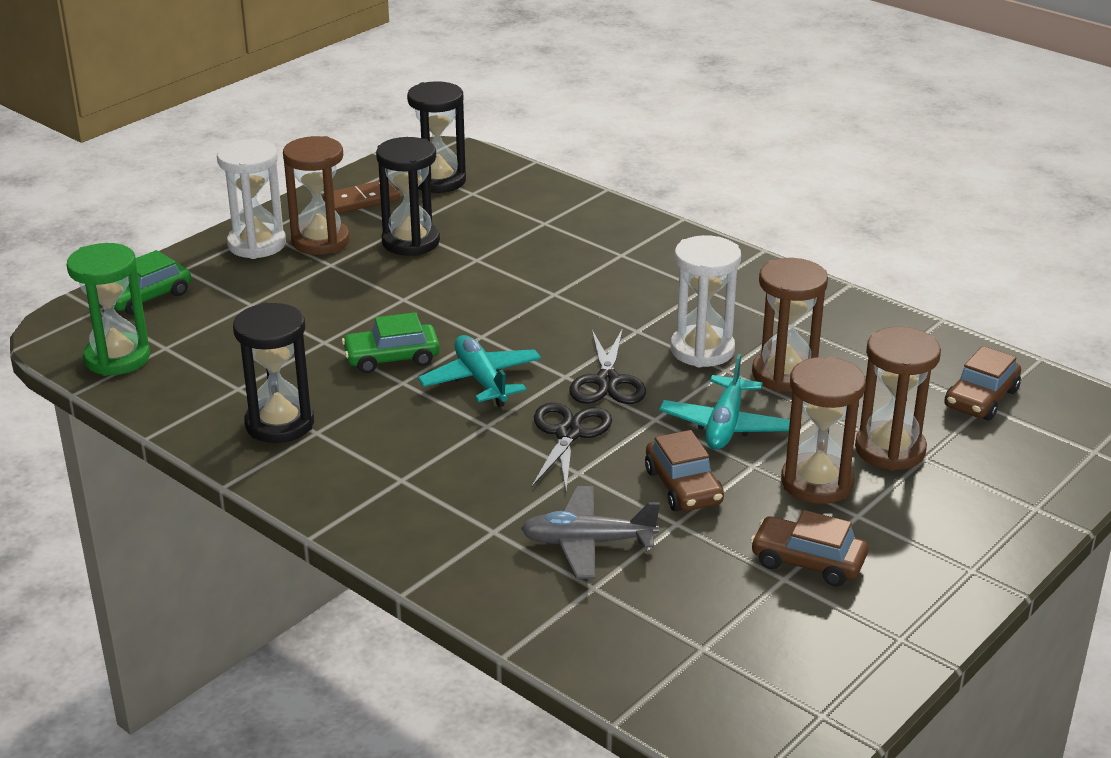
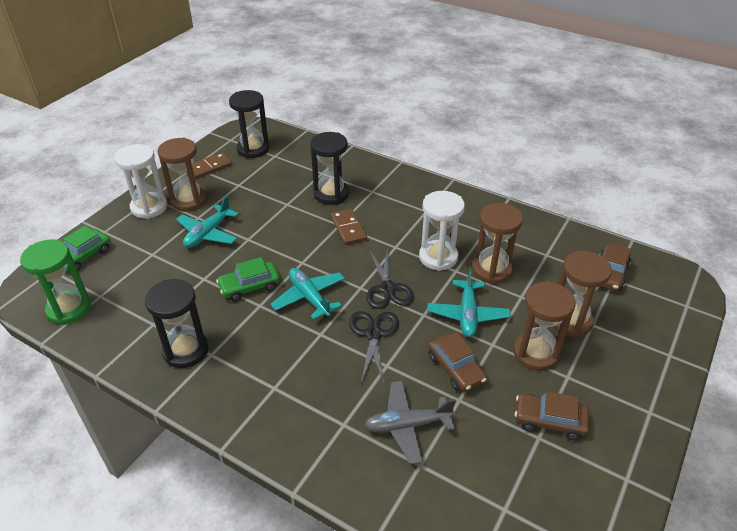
camera: 10 degrees left, 10 degrees up
(342, 286) = (208, 233): none -> turquoise plane
(411, 242) = (244, 195): black hourglass -> black hourglass (331, 194)
(567, 300) = (348, 228): none -> brown domino

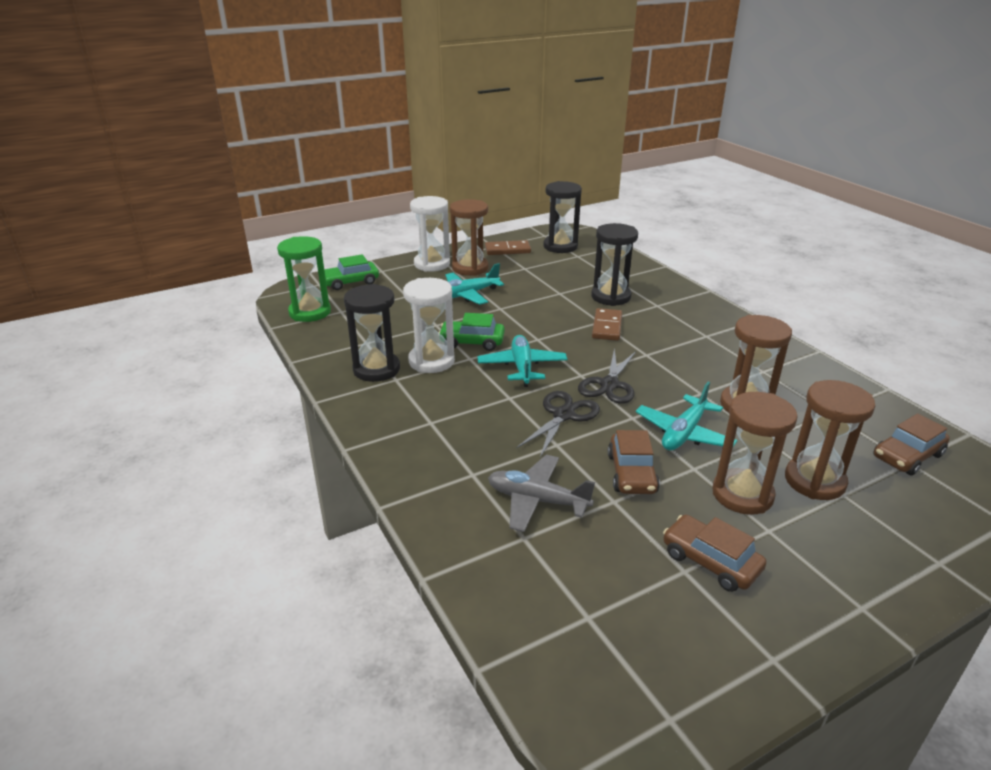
camera: 30 degrees right, 10 degrees down
(438, 257) = (688, 376): white hourglass -> white hourglass (431, 361)

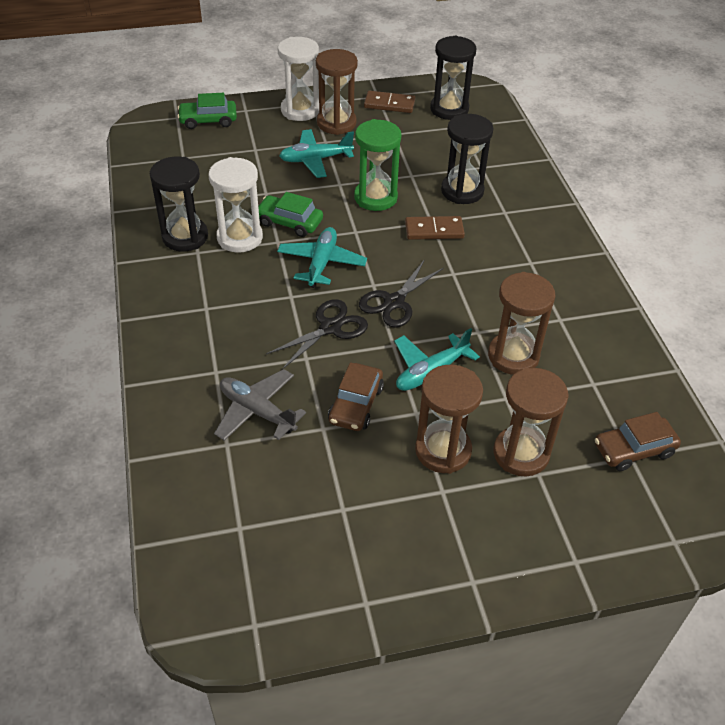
camera: 15 degrees right, 15 degrees up
(310, 312) = (153, 153): green hourglass -> green hourglass (375, 197)
(606, 327) = (434, 230): brown domino -> brown domino turned 60 degrees clockwise
(710, 561) = (371, 506): brown car -> none

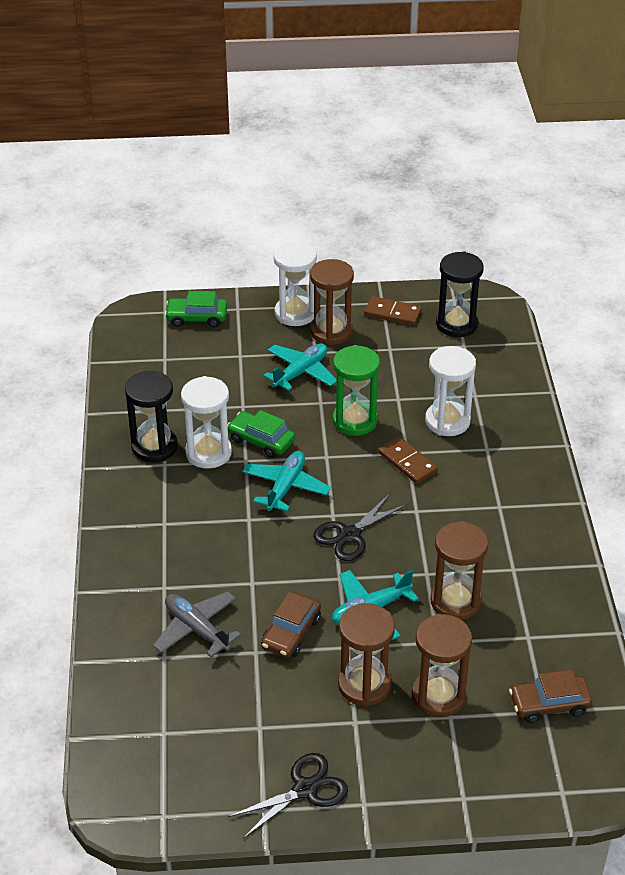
camera: 10 degrees right, 5 degrees down
(315, 159) = (301, 372): turquoise plane -> turquoise plane turned 135 degrees clockwise
(330, 328) = (281, 555): black scissors -> black scissors (305, 789)
(434, 230) = (407, 462): brown domino -> brown domino turned 45 degrees clockwise
(462, 191) = (447, 421): black hourglass -> white hourglass

